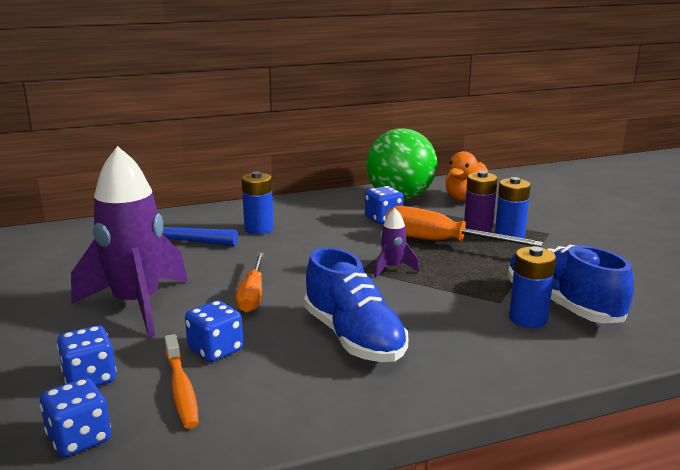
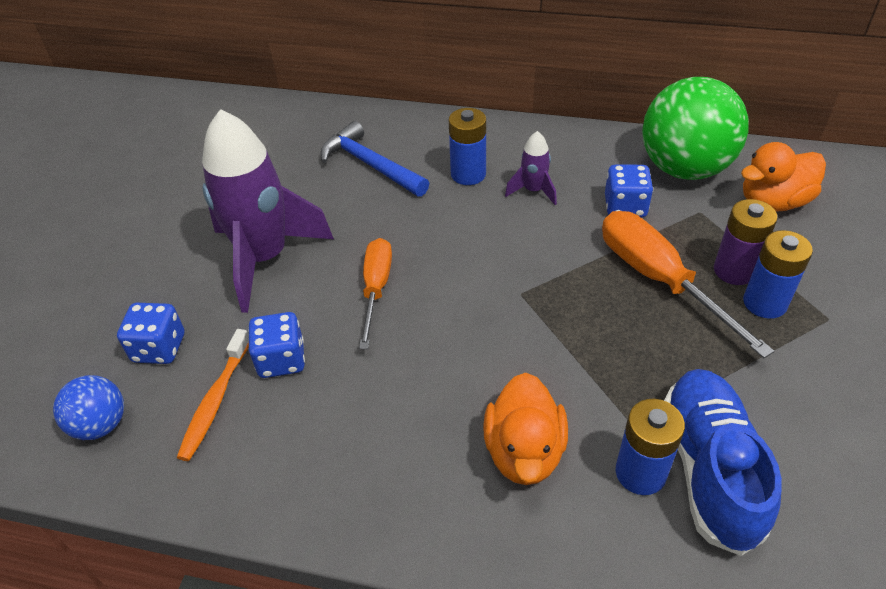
camera: 35 degrees right, 25 degrees up
(79, 439) = (101, 424): blue dice -> blue ball
(252, 295) = (376, 289): orange screwdriver -> orange screwdriver turned 150 degrees clockwise
(354, 338) = (419, 406): blue shoe -> none
(392, 268) = (558, 306): purple rocket -> purple rocket (533, 191)
(449, 334) = (524, 452): none -> orange duck

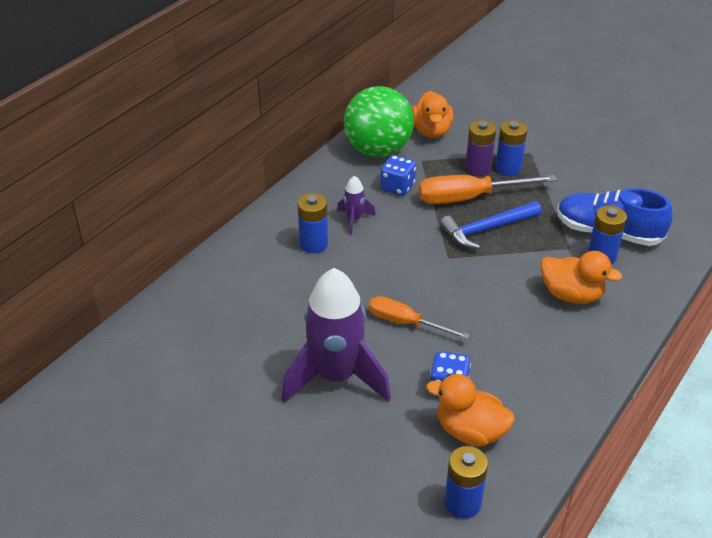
camera: 70 degrees left, 5 degrees down
(101, 424) = (462, 503): blue ball -> blue battery
(159, 348) = (401, 457): blue dice -> none
(215, 401) = (470, 431): orange toothbrush -> orange duck
(370, 165) = (263, 291): blue hammer -> blue hammer (487, 229)

